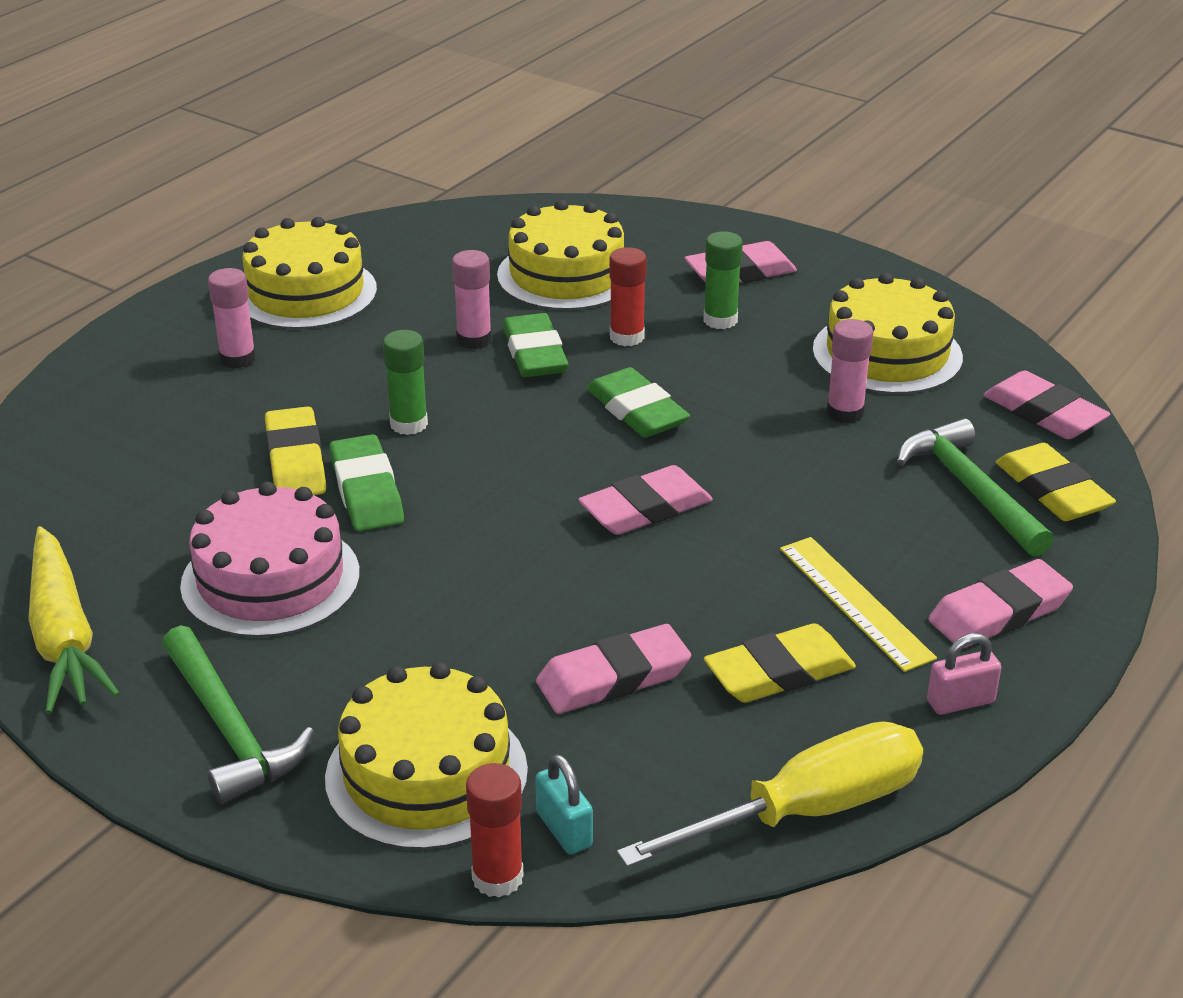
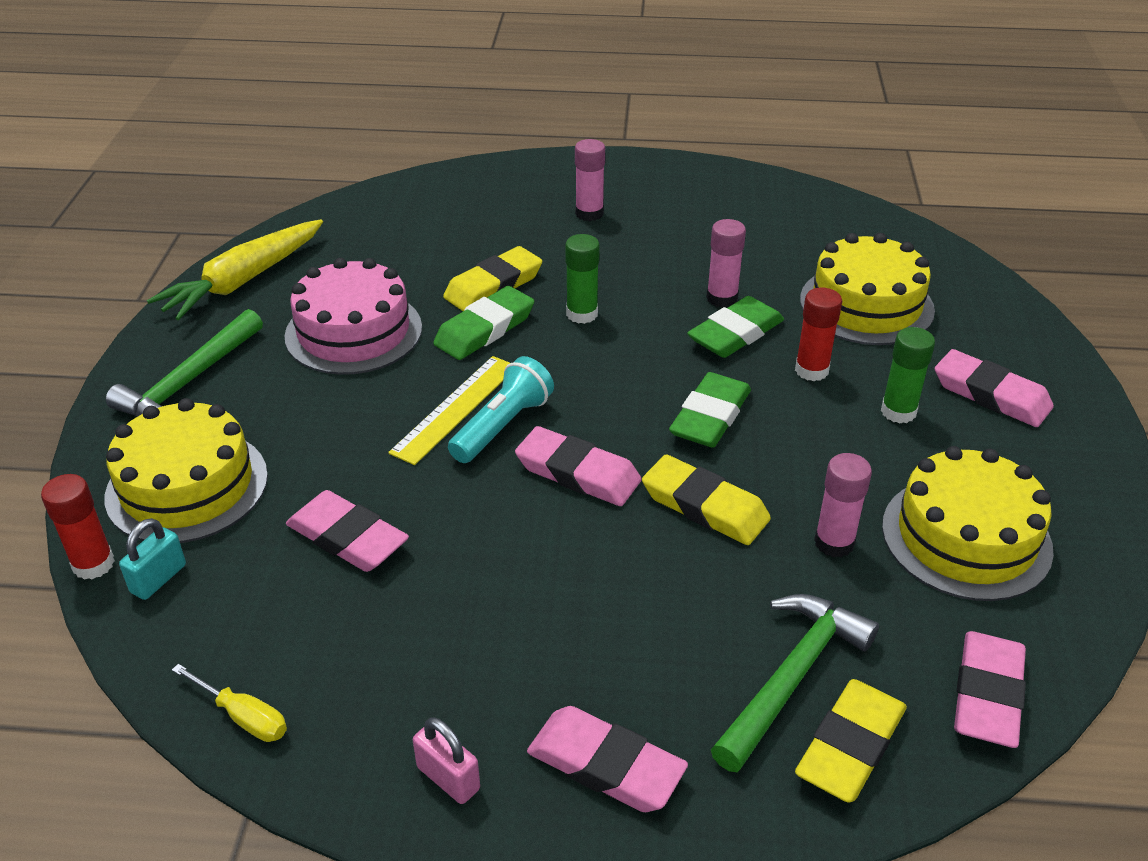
camera: 60 degrees right, 5 degrees up
(306, 293) = (699, 204): yellow cake -> none
(535, 530) = (502, 426): none -> turquoise flashlight
(779, 672) = (414, 634): yellow eraser -> yellow eraser (704, 506)
(807, 810) = (243, 717): yellow screwdriver -> yellow screwdriver, size x0.47
(855, 602) = (546, 651): yellow ruler -> yellow ruler (455, 408)

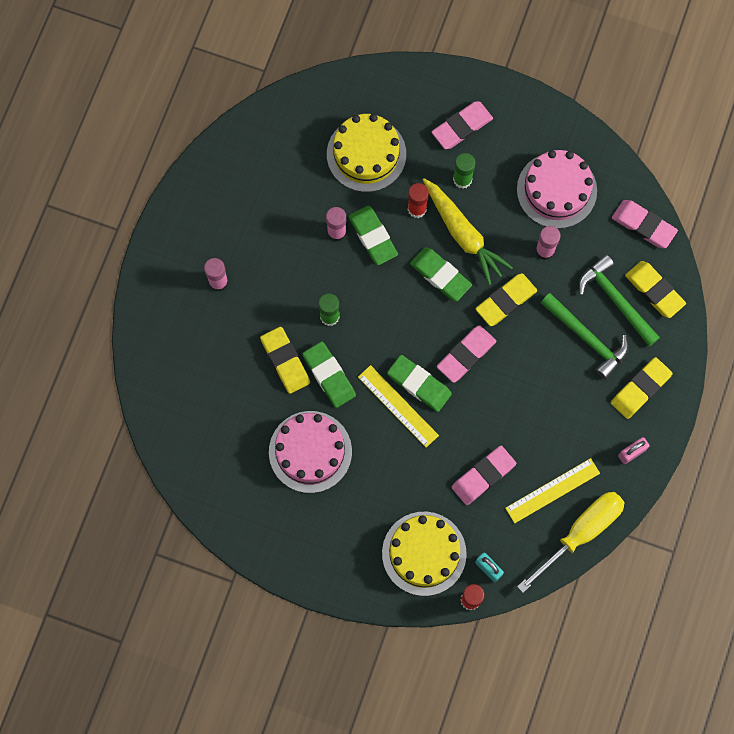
camera: 75 degrees left, 35 degrees up
(189, 381) = (333, 550): green hammer -> green hammer (587, 338)
(243, 281) = (235, 513): yellow carrot -> yellow carrot (463, 234)
(243, 717) = (581, 533): yellow screwdriver -> yellow screwdriver, size x2.12
(334, 649) = (552, 490): none -> yellow ruler
(502, 426) = (419, 384): turquoise flashlight -> green eraser
(606, 765) = (640, 389): pink eraser -> yellow eraser
(966, 537) = (556, 190): yellow cake -> pink cake

